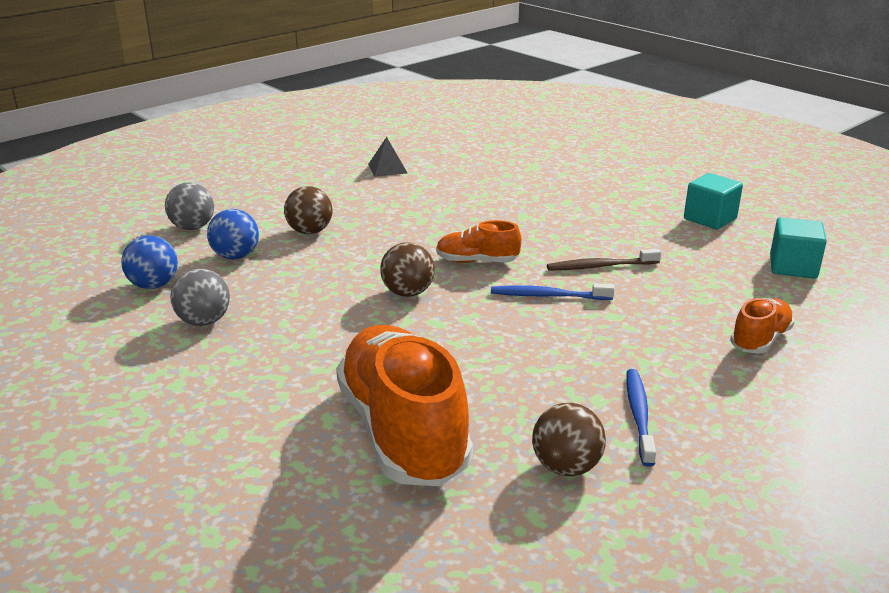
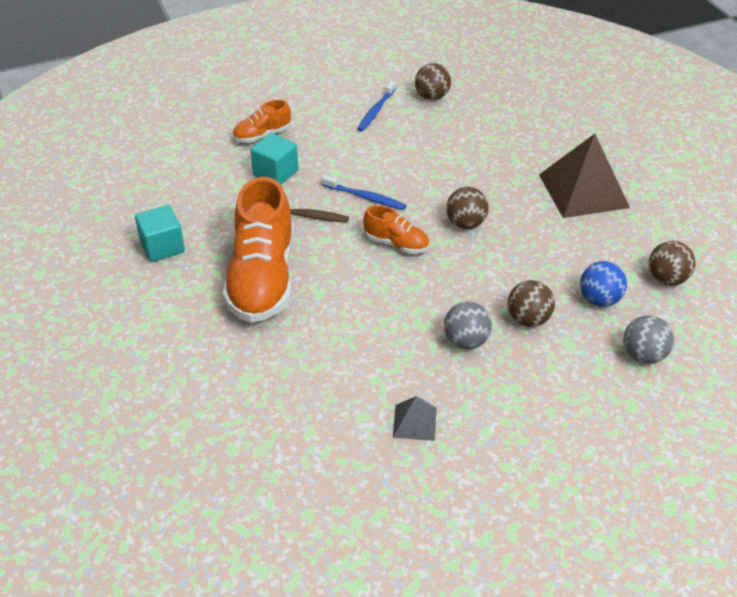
camera: 160 degrees left, 15 degrees up
(154, 285) = (667, 279): blue ball -> brown ball
(204, 321) = (621, 231): grey ball -> grey ball (466, 341)
(257, 359) = (583, 191): none -> brown pyramid
(403, 431) = (505, 129): orange shoe -> orange shoe (262, 279)
(793, 267) = (167, 182): turquoise cube -> turquoise cube (275, 173)

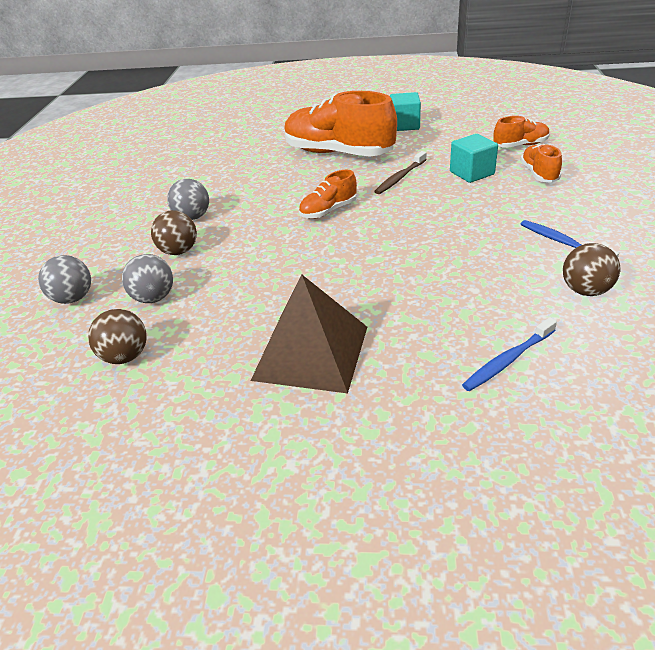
camera: 120 degrees right, 5 degrees down
(199, 154) = (520, 145): none -> orange shoe
(365, 197) = (405, 208): blue toothbrush -> blue toothbrush (508, 360)
(414, 422) = (154, 183): grey pyramid -> none
(465, 224) = (324, 252): brown ball -> none
(599, 300) = (154, 298): blue ball -> grey ball

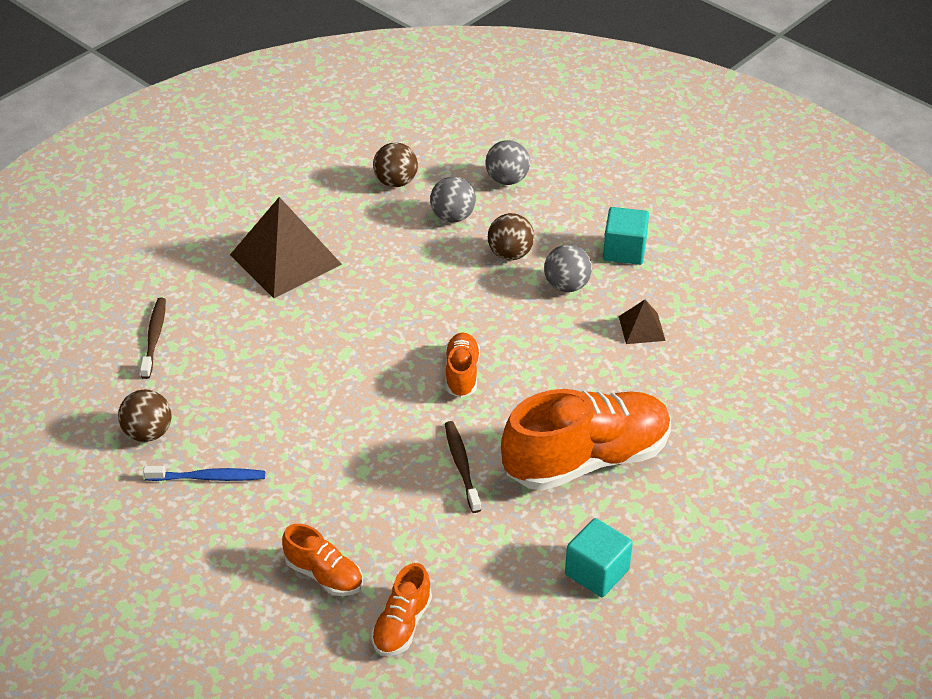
camera: 125 degrees right, 5 degrees up
(208, 181) = (641, 328): none -> brown pyramid
(472, 173) = (397, 526): turquoise cube -> turquoise cube (624, 250)
(508, 360) = (154, 338): blue toothbrush -> brown toothbrush

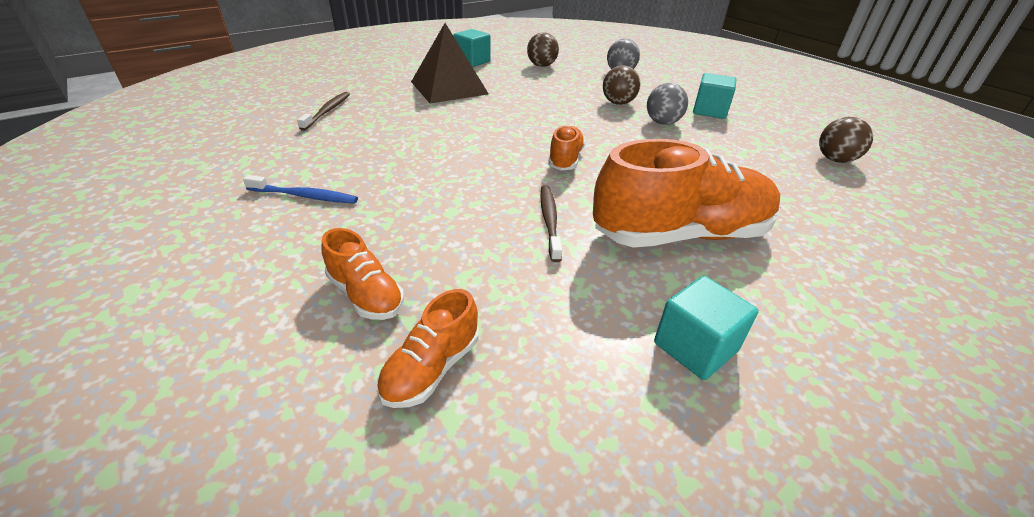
camera: 10 degrees right, 5 degrees down
(148, 433) = (277, 160): brown ball -> brown ball (835, 160)
(295, 188) = (472, 61): none -> turquoise cube
(453, 217) = (578, 83): grey ball -> none
(641, 328) = (729, 152): brown pyramid -> none

